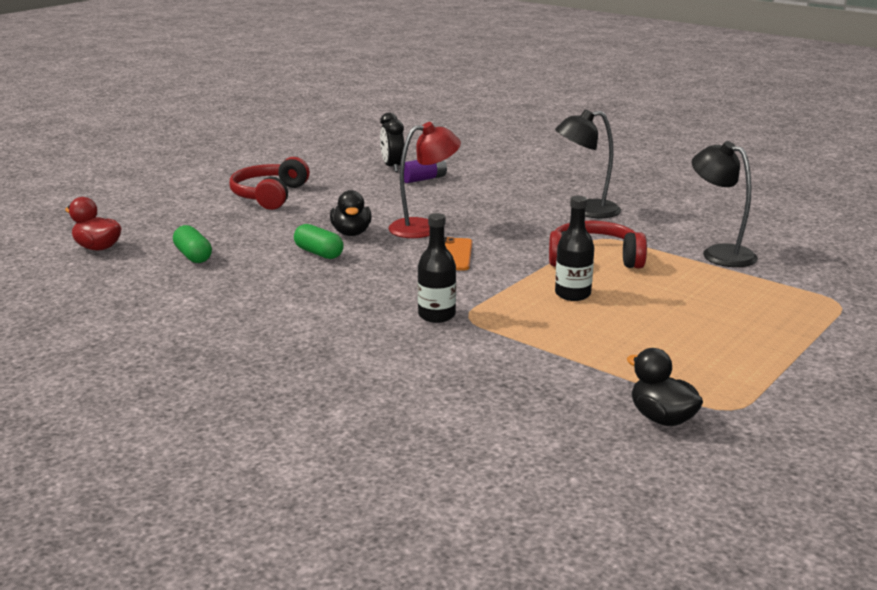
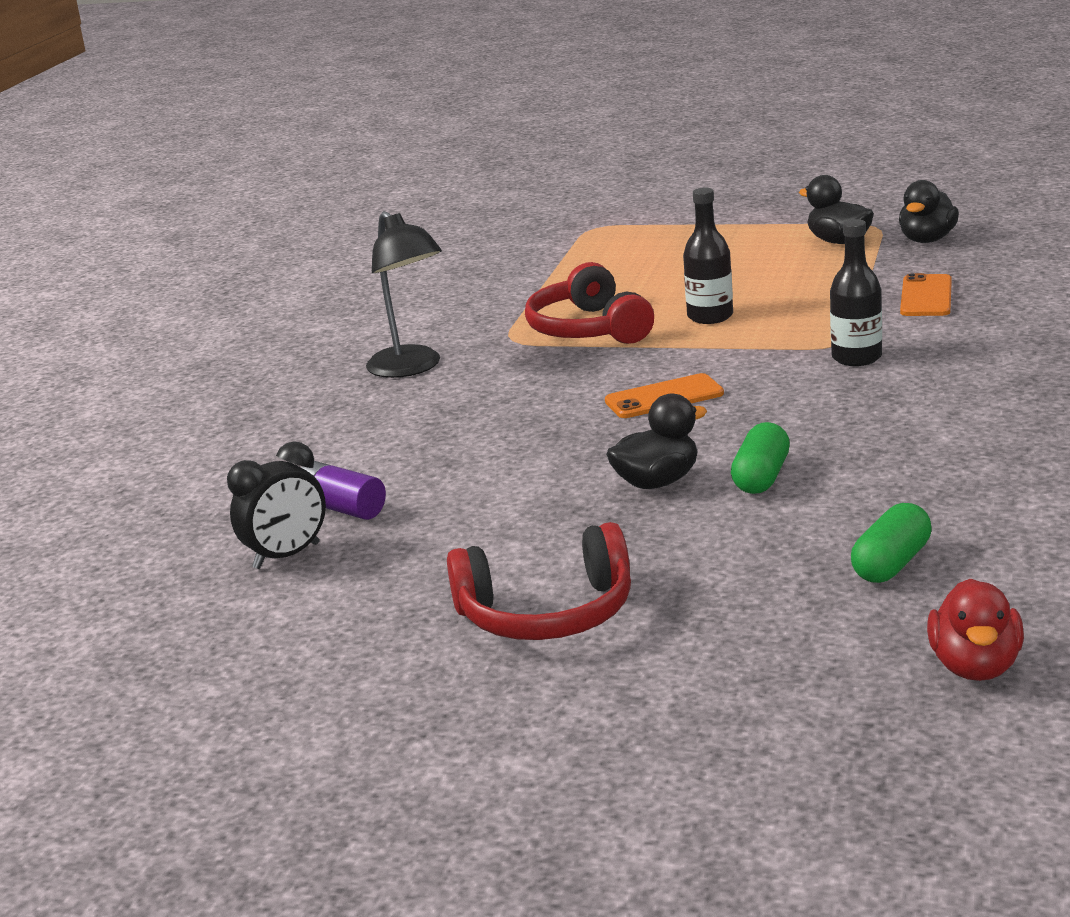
camera: 110 degrees left, 0 degrees up
(424, 228) = (581, 442): red lamp -> none
(519, 371) = (926, 296): none -> orange phone
(699, 380) = (838, 241): none -> black duck
(719, 253) = (506, 284): black lamp -> none

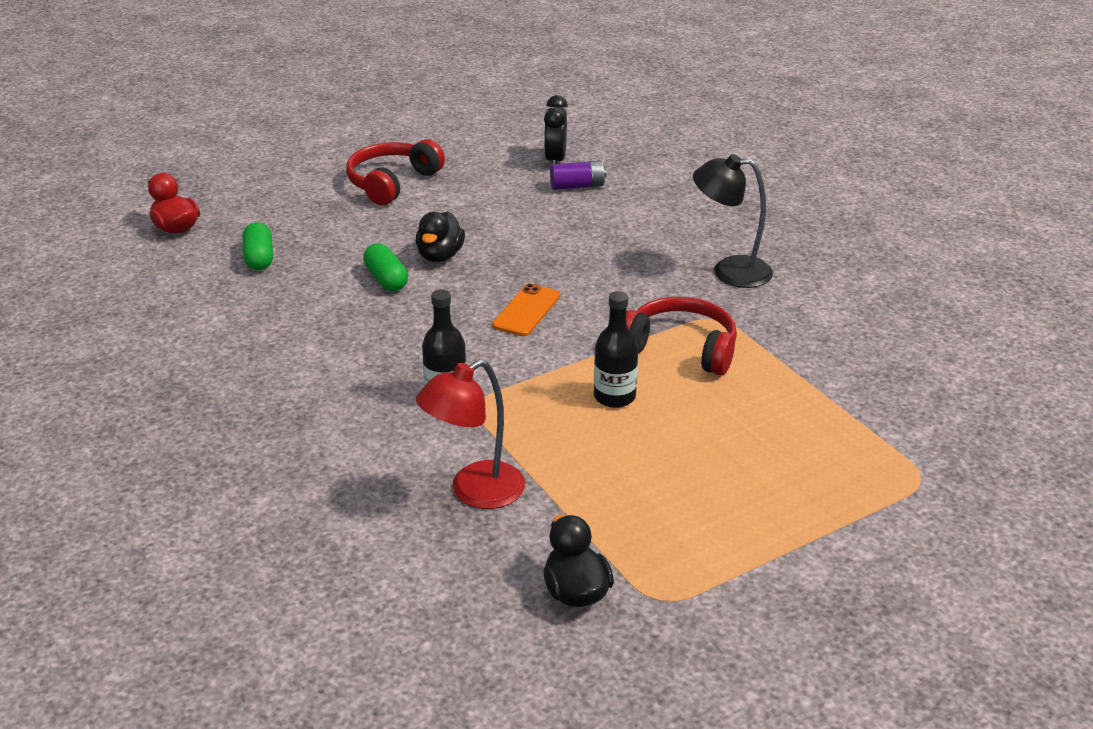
camera: 130 degrees right, 10 degrees up
(838, 241) = (657, 552): black duck -> none
(926, 296) = (474, 492): orange phone -> red lamp

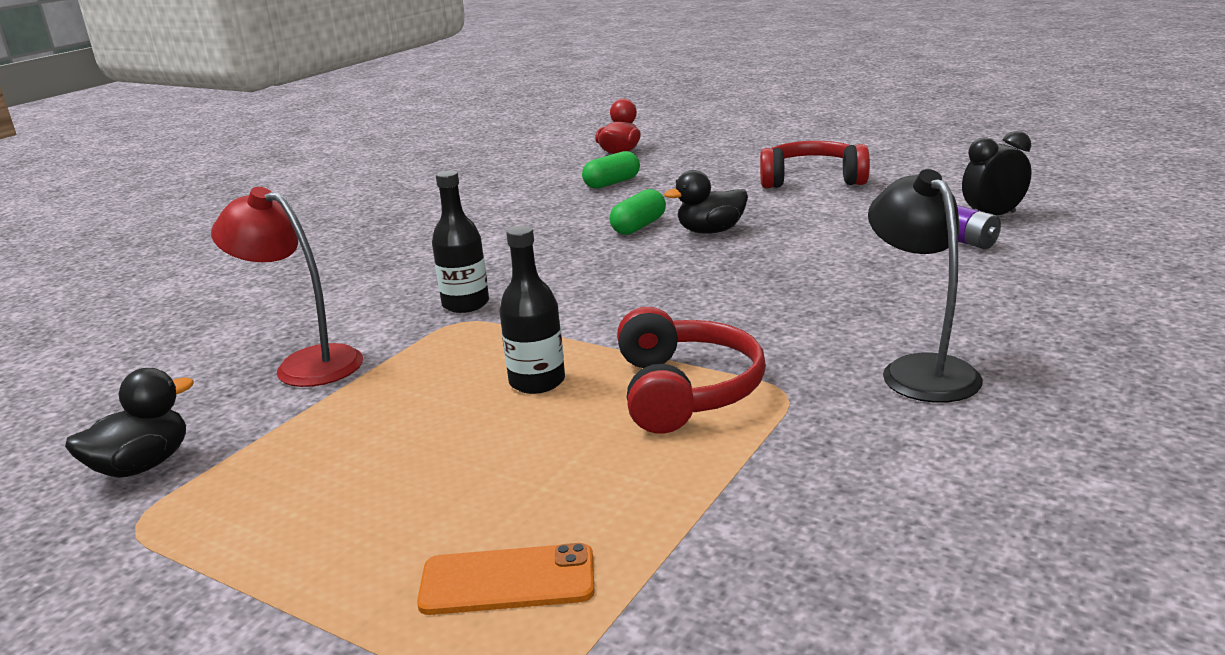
camera: 65 degrees right, 10 degrees down
(526, 311) = (660, 292): orange phone -> orange phone (507, 581)

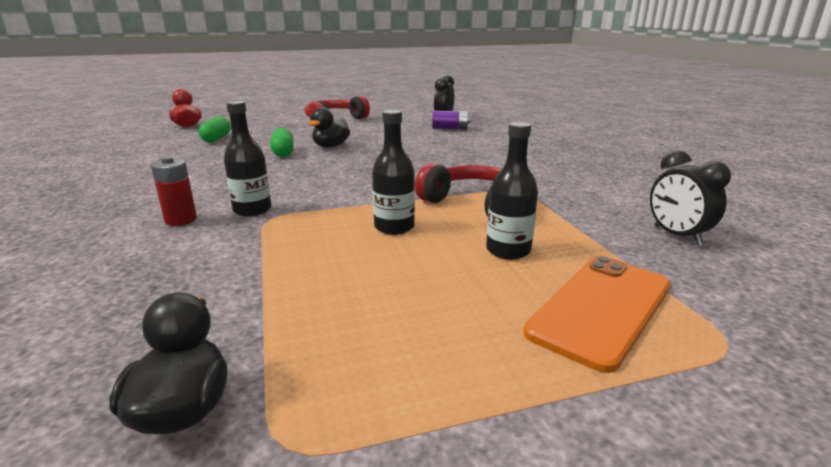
camera: 50 degrees left, 0 degrees up
(305, 364) = (193, 279): red lamp -> none
(398, 294) = (181, 220): none -> red battery
(507, 581) = (601, 308): orange phone -> orange phone, size x1.52
(578, 467) = (508, 250): none -> black bottle
(837, 567) = (677, 235): none -> black clock
(920, 370) = (540, 169): black lamp -> none

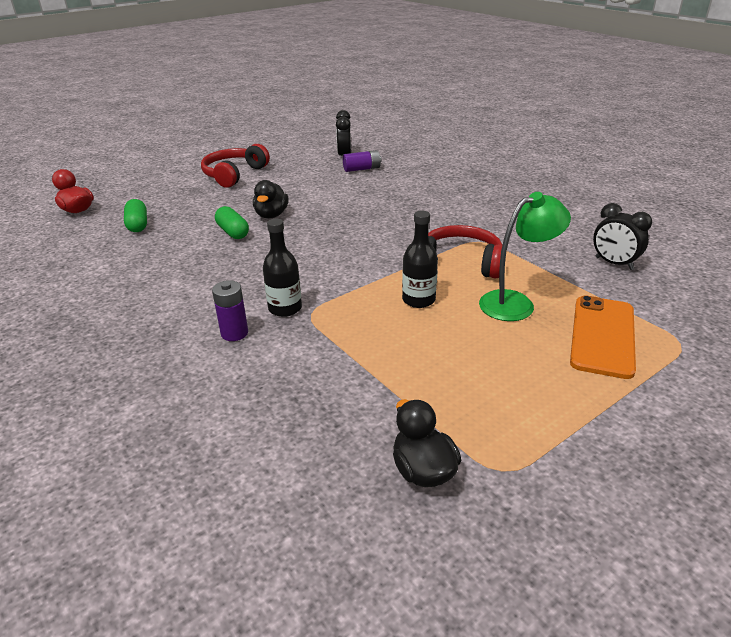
camera: 20 degrees left, 10 degrees up
(181, 220) = (234, 333): red battery -> purple battery
(508, 250) = (516, 303): black bottle -> green lamp

